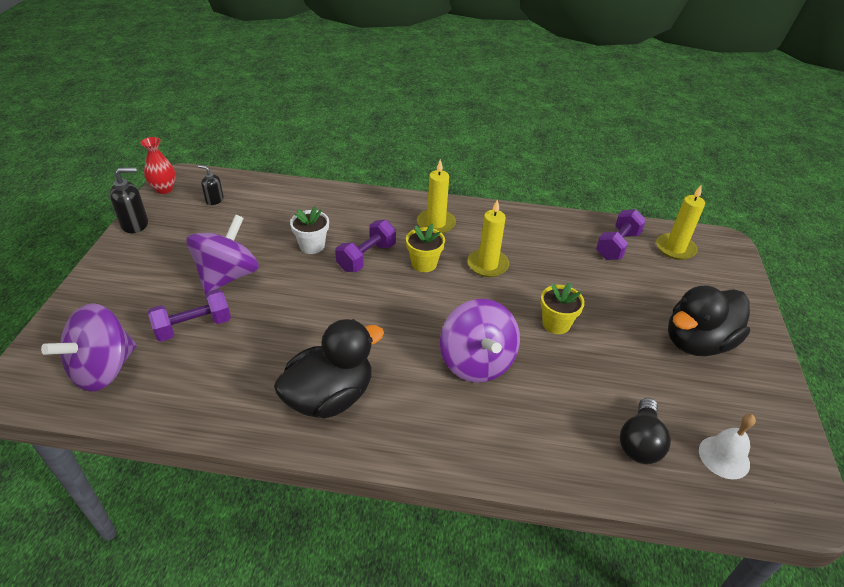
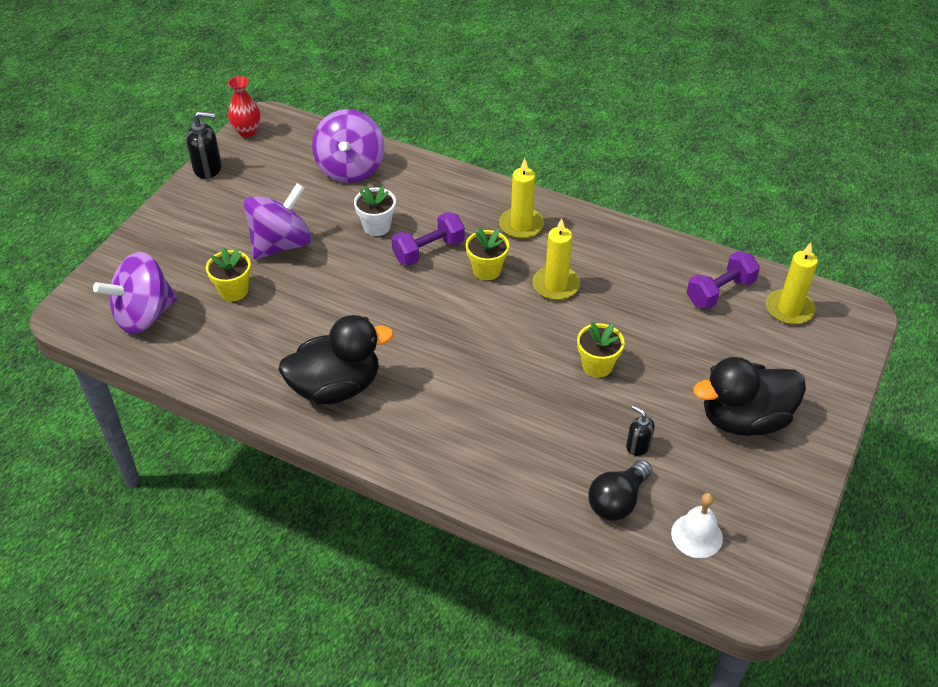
camera: 20 degrees right, 5 degrees up
(193, 326) = (233, 290): purple dumbbell -> yellow flower pot
(214, 200) = (294, 153): black soap dispenser -> black soap dispenser (638, 446)
(476, 362) = (492, 386): purple spinning top -> purple spinning top (350, 168)

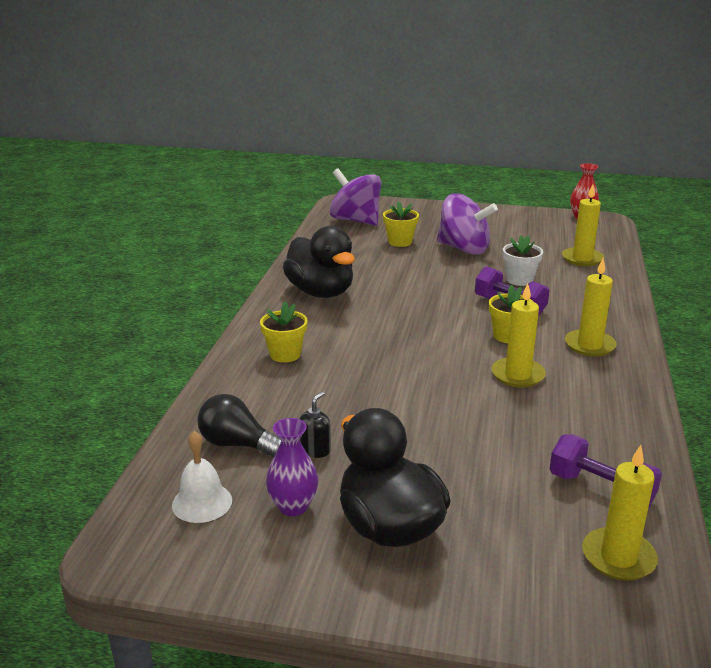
camera: 75 degrees right, 20 degrees down
(208, 168) = (524, 212): black soap dispenser -> none
(350, 168) = (582, 259): purple spinning top -> yellow candle
(597, 365) = (417, 412): yellow flower pot -> yellow flower pot (285, 354)
(711, 474) = (293, 506): none -> purple vase

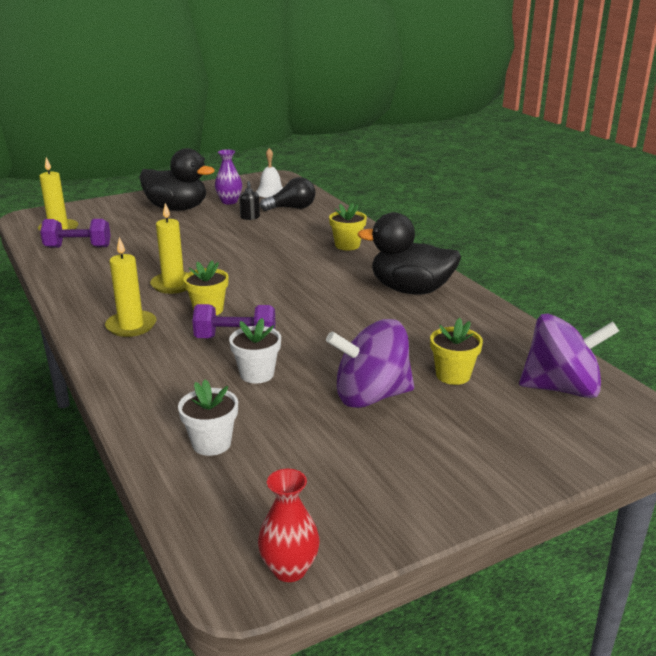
camera: 140 degrees right, 0 degrees up
(582, 259) = (211, 443): yellow candle -> white flower pot

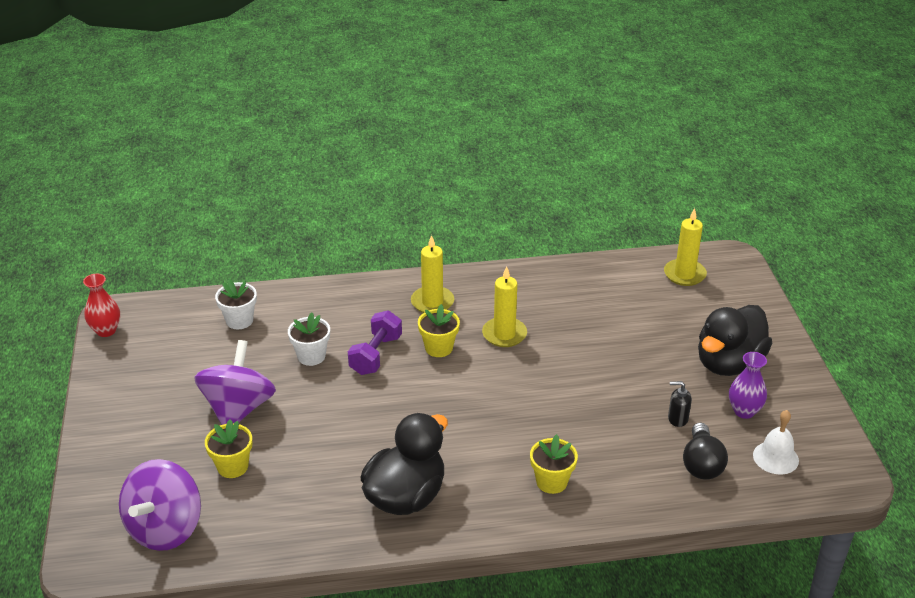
camera: 110 degrees right, 10 degrees up
(78, 247) = (627, 284): purple dumbbell -> none

